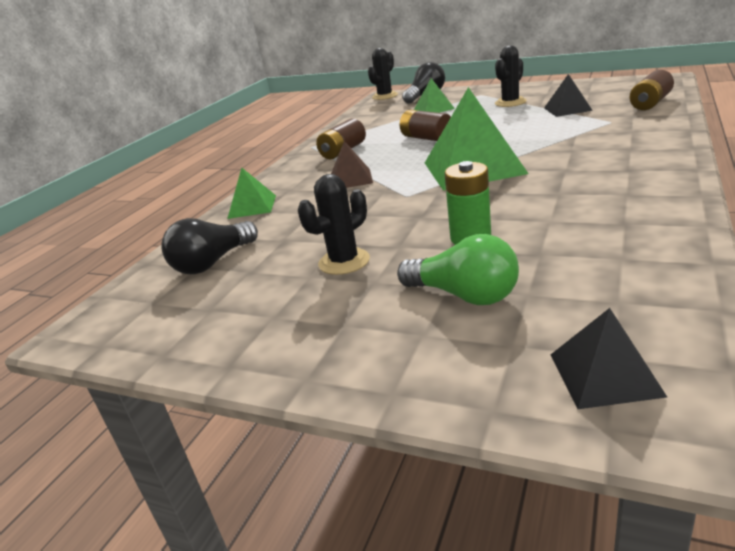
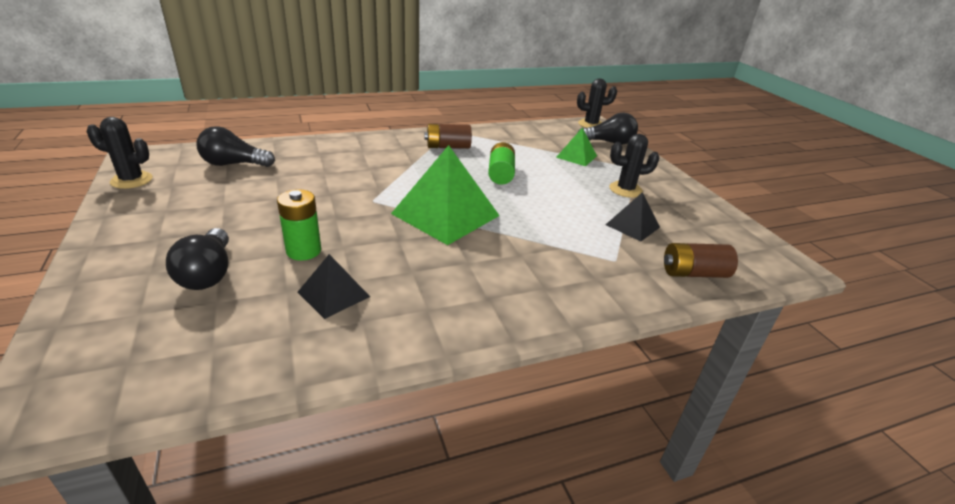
camera: 40 degrees right, 5 degrees up
(252, 206) = (326, 147): green pyramid -> none
(344, 262) = (248, 210): black cactus -> black cactus (131, 180)
(351, 179) = (393, 168): brown pyramid -> none
(427, 138) = (501, 174): brown battery -> green battery
(464, 295) = (208, 273): green light bulb -> black light bulb
(605, 374) = (102, 364): black pyramid -> black pyramid (334, 294)

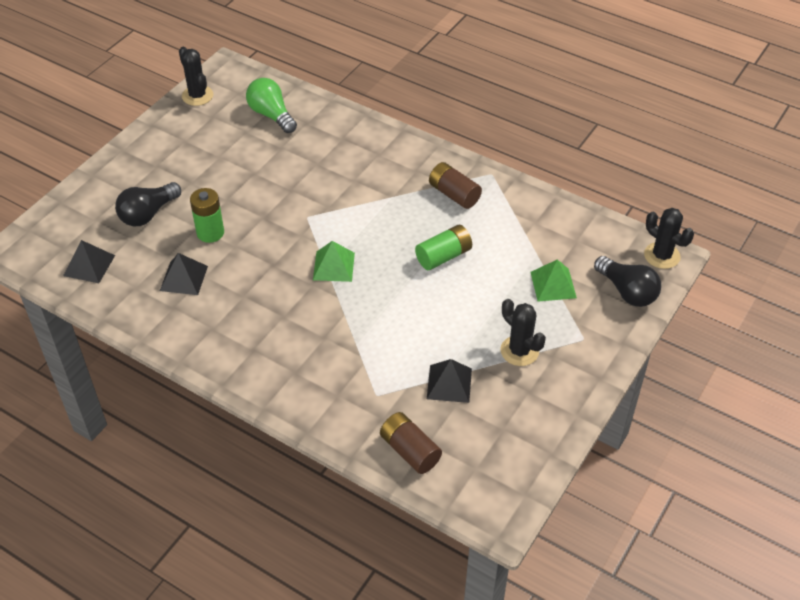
camera: 55 degrees right, 15 degrees up
(196, 353) = (89, 265): none -> black pyramid
(234, 164) = (271, 115): black light bulb -> green light bulb
(445, 214) = (334, 266): green pyramid -> green pyramid, size x0.52

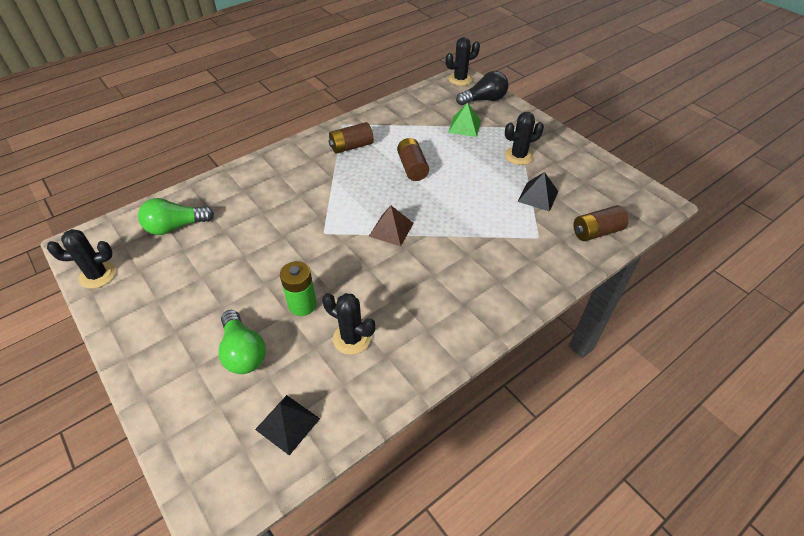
camera: 70 degrees left, 0 degrees up
(148, 214) = (243, 352): black light bulb -> green light bulb
(184, 278) = (352, 338): black pyramid -> black cactus
(334, 266) = (391, 229): green pyramid -> brown pyramid
(443, 256) = (412, 167): green battery -> brown battery

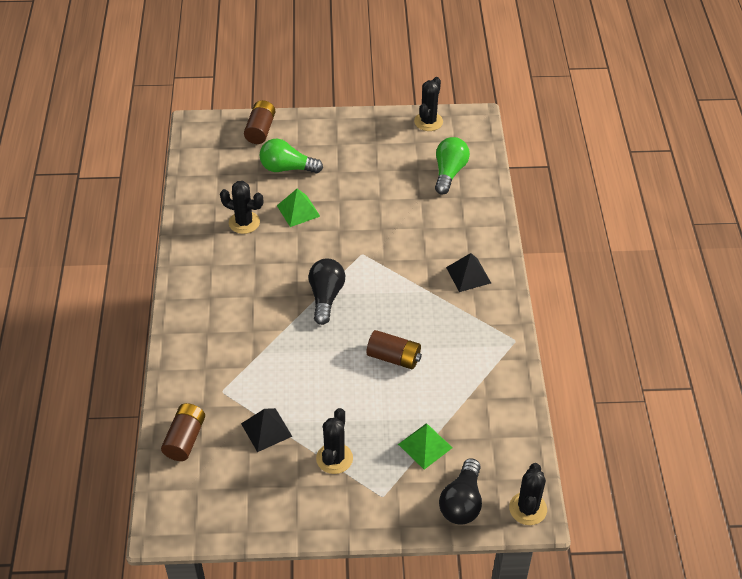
camera: 125 degrees right, 0 degrees up
(287, 423) = (215, 169): black pyramid -> black pyramid (468, 275)
(302, 305) = (298, 211): green battery -> green pyramid
(351, 146) = (468, 328): brown battery -> brown battery (260, 130)
(352, 338) = (244, 222): black cactus -> black cactus turned 45 degrees clockwise
(391, 229) = (326, 297): brown pyramid -> black light bulb

